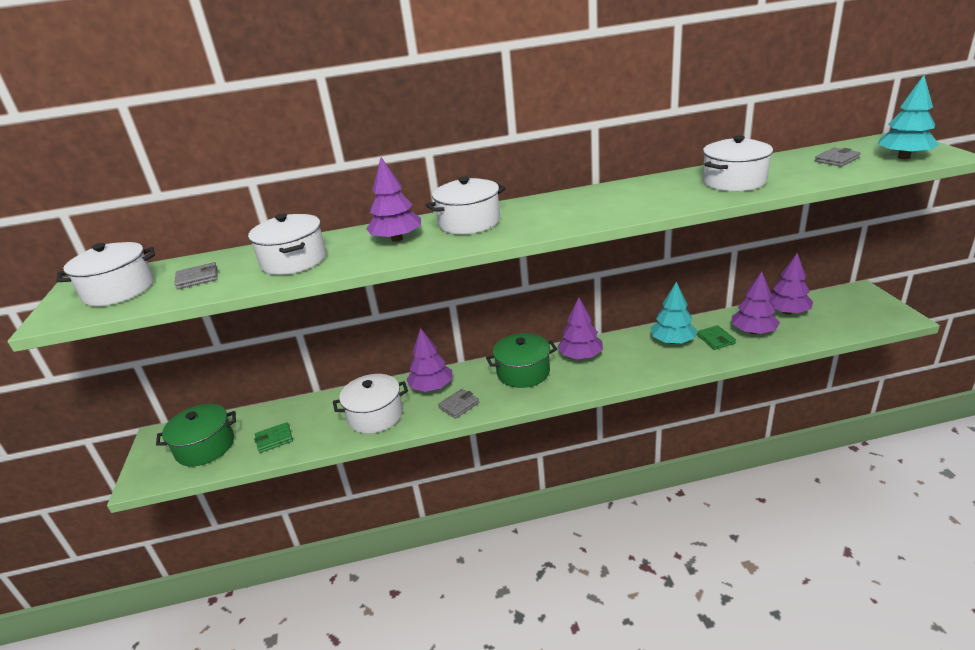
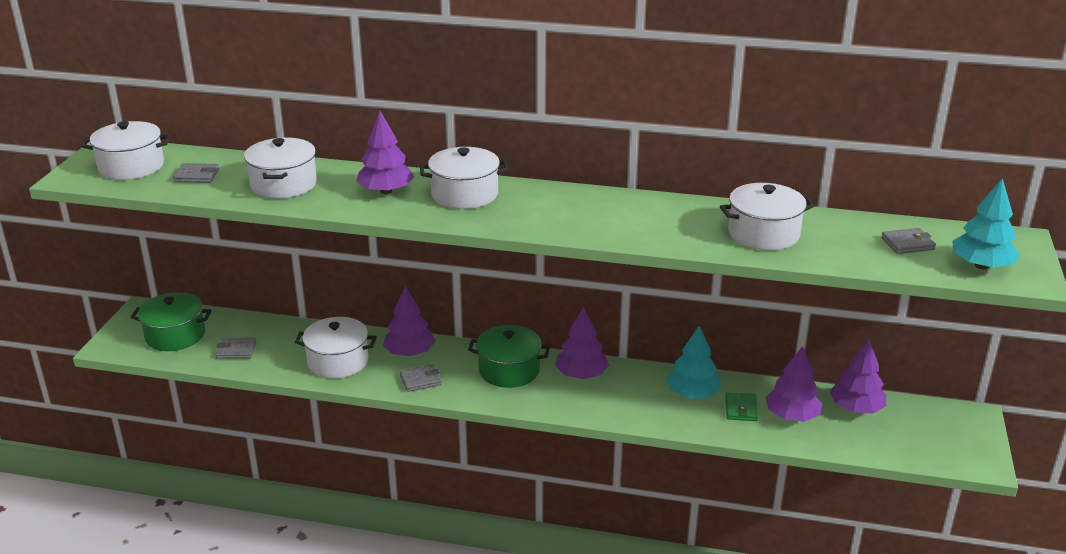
camera: 20 degrees right, 0 degrees up
(274, 439) = (236, 350): green wallet -> grey wallet

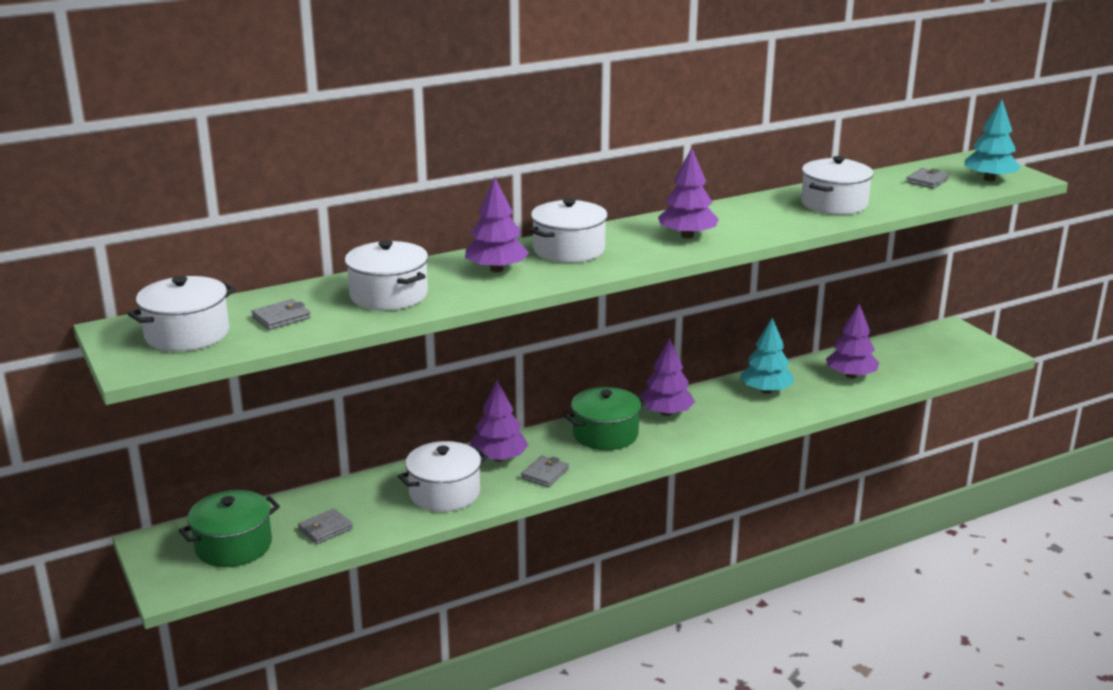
camera: 40 degrees left, 5 degrees down
(741, 409) = (813, 386): green wallet -> none
(856, 408) = (880, 353): purple tree -> purple tree (687, 236)

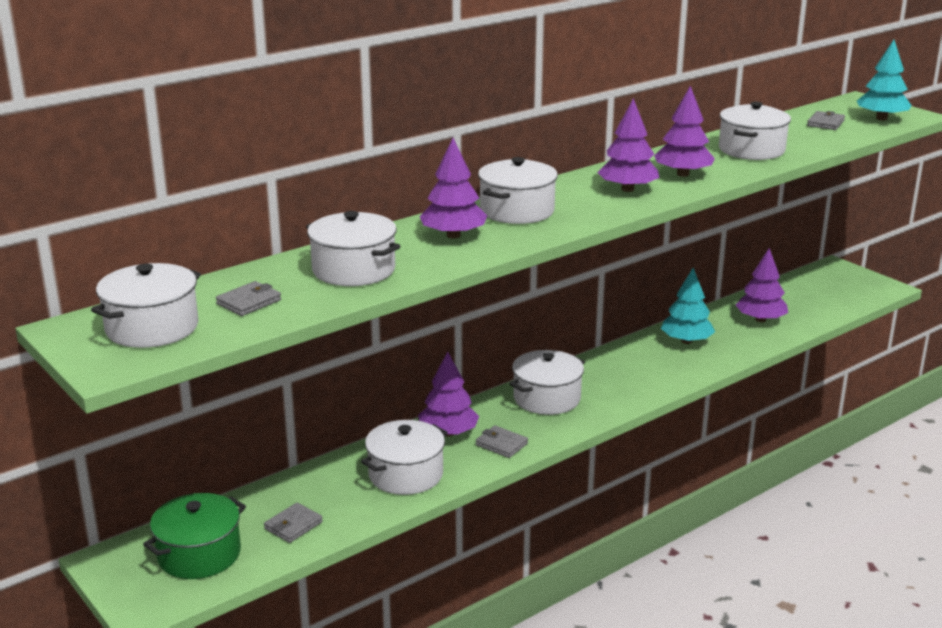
camera: 10 degrees left, 0 degrees up
(545, 474) = (501, 444): grey wallet -> grey wallet turned 75 degrees counterclockwise
(605, 434) = (547, 398): green pot -> white pot
(666, 413) = (598, 371): purple tree -> purple tree (683, 174)

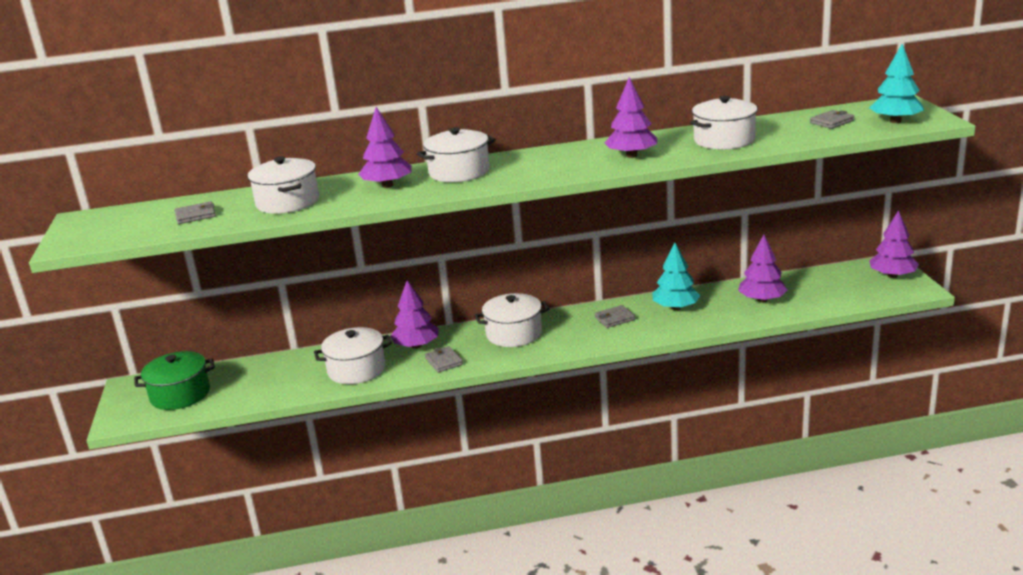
camera: 30 degrees right, 0 degrees up
(152, 328) = (121, 224): white pot -> none
(293, 525) = (252, 388): grey wallet -> grey wallet (614, 319)
(627, 189) = (567, 163): purple tree -> purple tree (892, 276)

